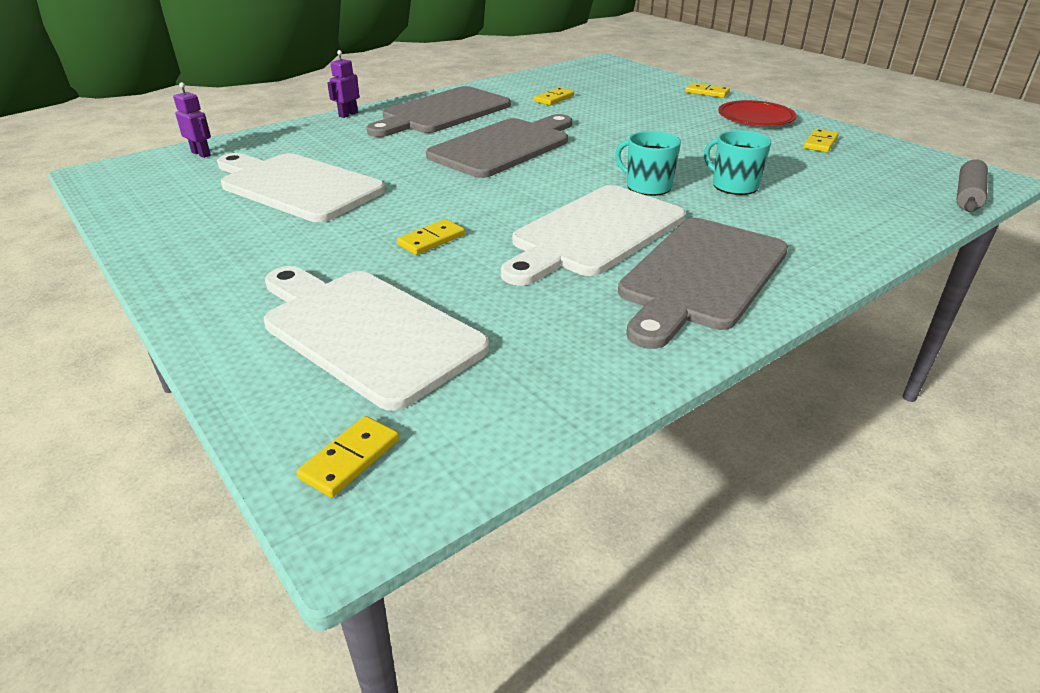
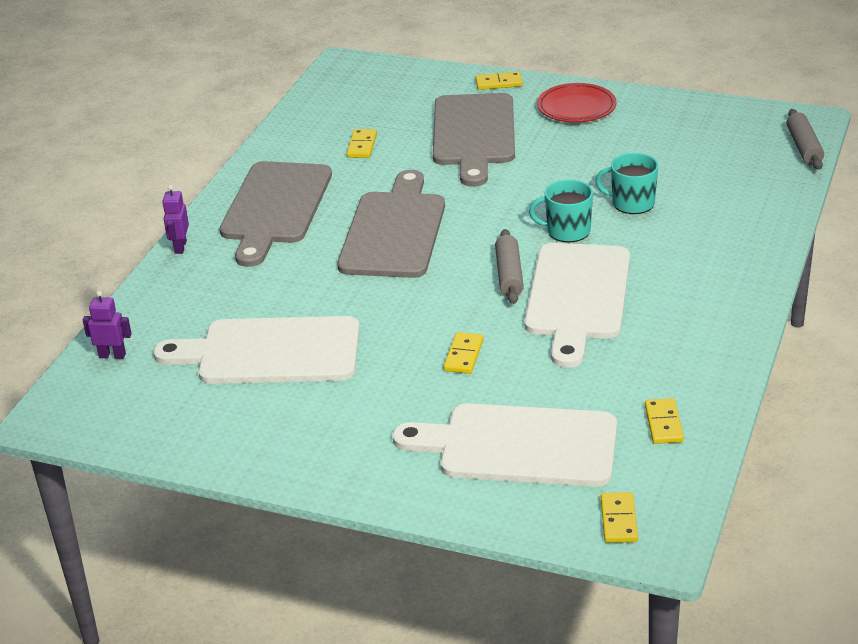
camera: 30 degrees left, 0 degrees up
(555, 199) = (509, 275): none -> grey rolling pin
(701, 276) = (688, 304): grey cutting board -> grey cutting board (474, 134)
(820, 143) = (656, 123): yellow domino -> yellow domino (664, 423)

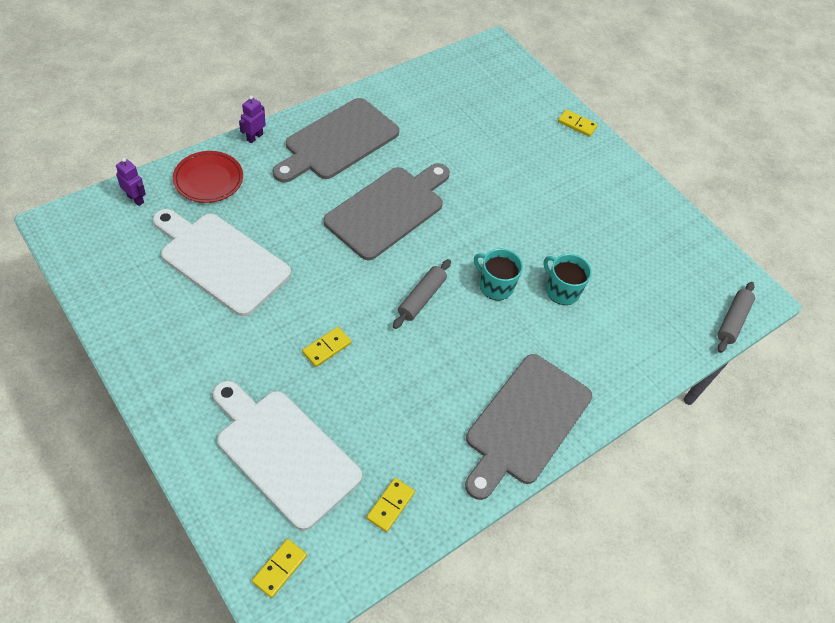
camera: 25 degrees right, 20 degrees up
(362, 146) = (439, 123): yellow domino -> none
(474, 134) = (517, 159): grey cutting board -> grey cutting board (525, 423)
(576, 108) = (607, 179): red plate -> red plate (208, 180)
(577, 297) = (445, 349): white cutting board -> none

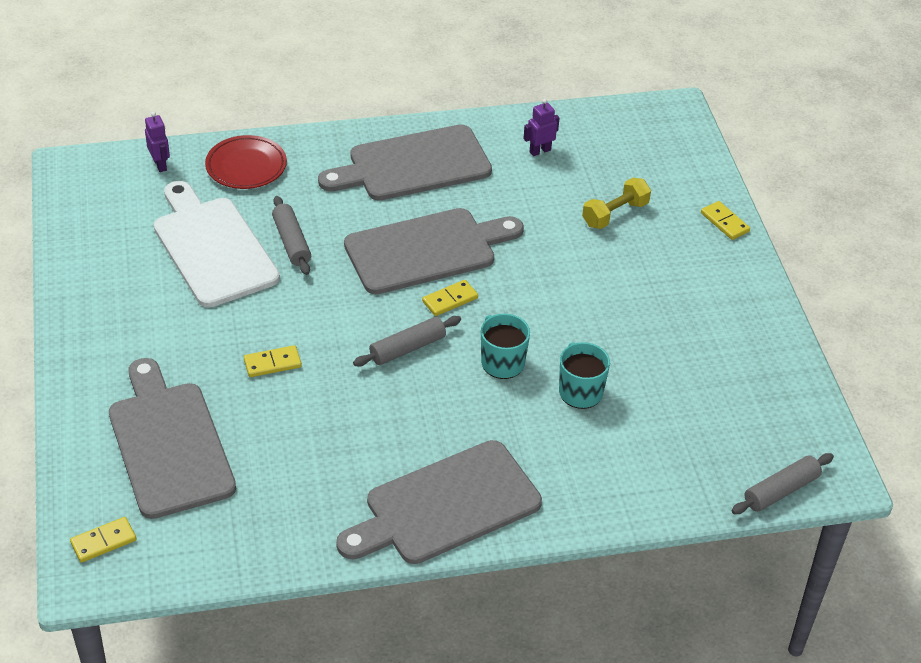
camera: 30 degrees right, 10 degrees down
(254, 137) = (321, 137): purple robot -> purple robot (540, 151)
(282, 235) = (291, 242): none -> grey rolling pin
(283, 453) = (169, 443): white cutting board -> grey cutting board
(390, 505) = (247, 528): yellow domino -> yellow domino (450, 300)
(502, 139) = (615, 214): none -> yellow dumbbell

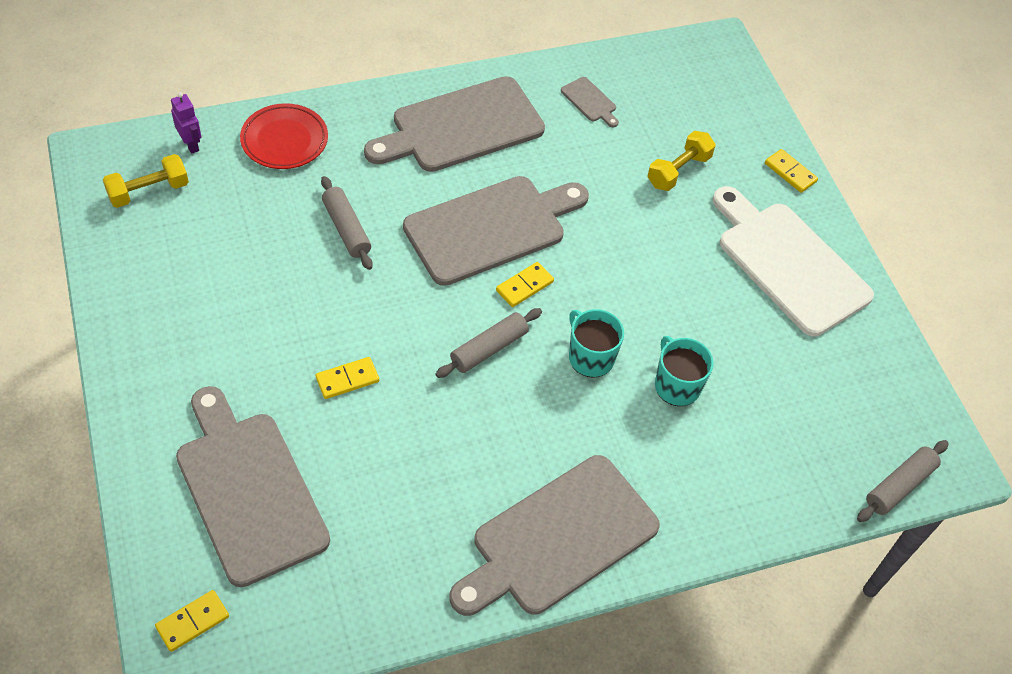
camera: 10 degrees left, 10 degrees up
(116, 200) = (148, 191): none -> yellow dumbbell
(212, 247) = (262, 242): white cutting board -> white cutting board (788, 263)
(540, 151) = (590, 101): purple robot -> grey cutting board

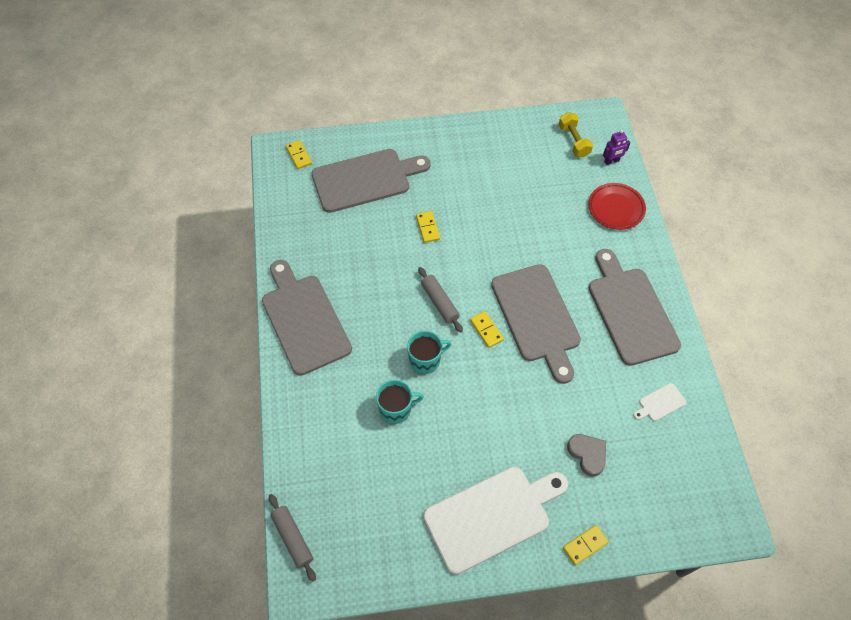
camera: 105 degrees right, 5 degrees up
(346, 229) = (540, 236): grey rolling pin -> none
(590, 101) = (660, 403): grey cutting board -> white cutting board
(678, 171) = (587, 454): yellow dumbbell -> grey heart

